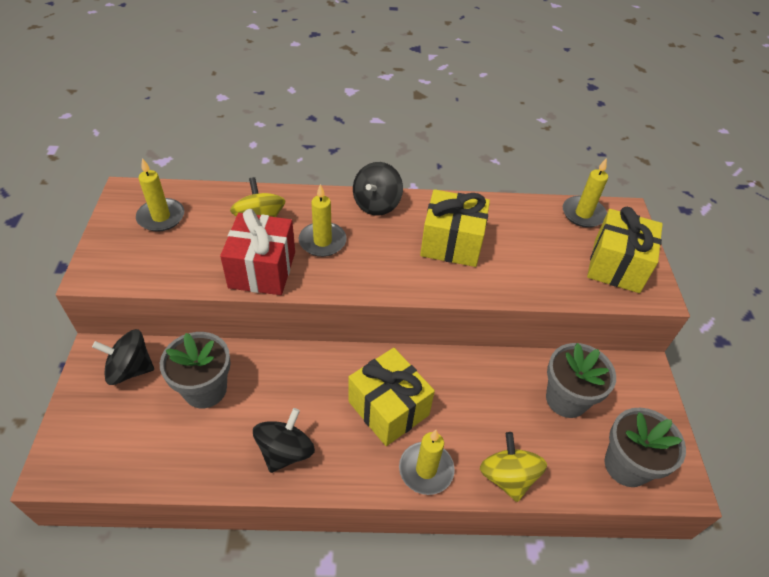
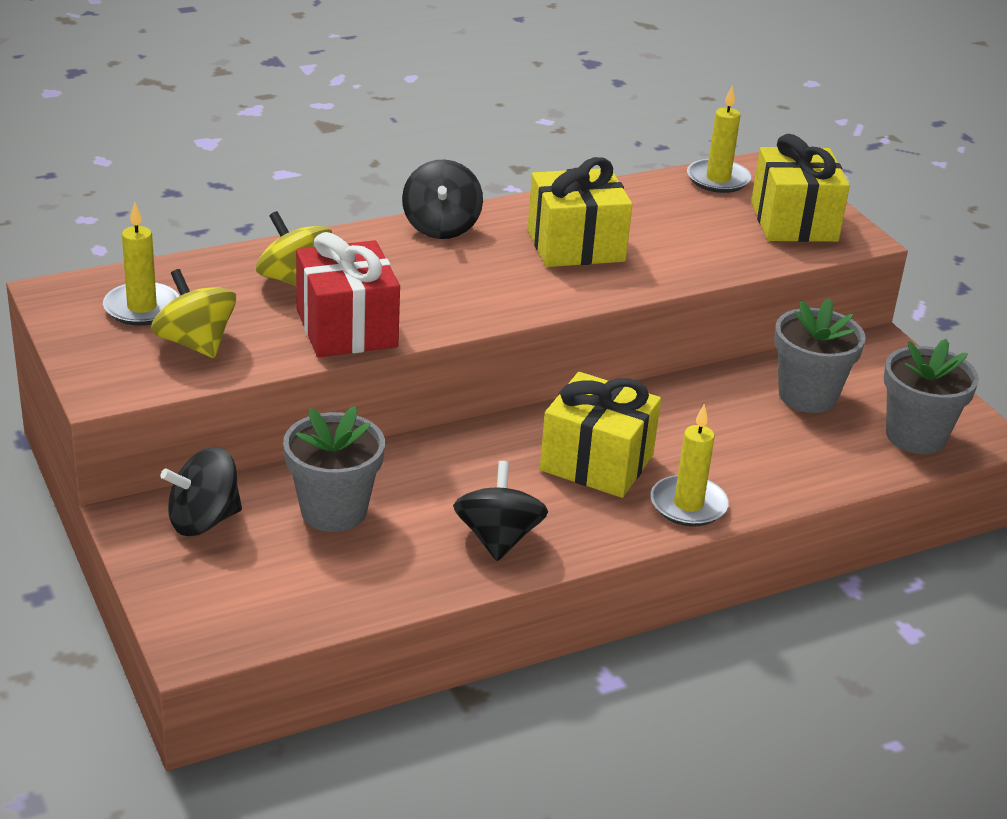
camera: 25 degrees left, 15 degrees down
(322, 241) = (402, 281): yellow candle -> none
(507, 477) = (789, 484): yellow spinning top -> yellow spinning top (195, 343)

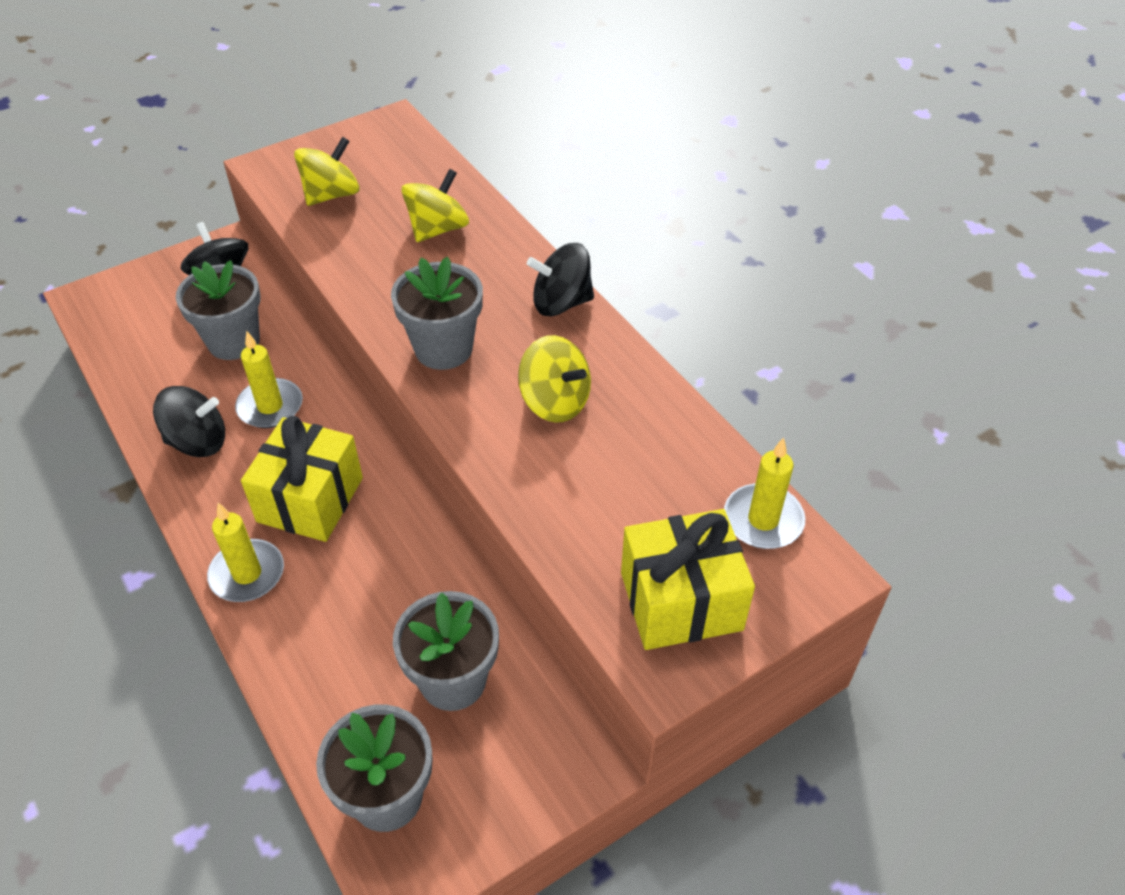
camera: 85 degrees right, 15 degrees up
(142, 308) = (378, 161): yellow candle -> yellow candle (270, 406)
(346, 328) = (366, 268): red gift -> none
(491, 293) = (443, 349): none -> grey flower pot
(575, 246) = (555, 402): yellow gift -> yellow spinning top

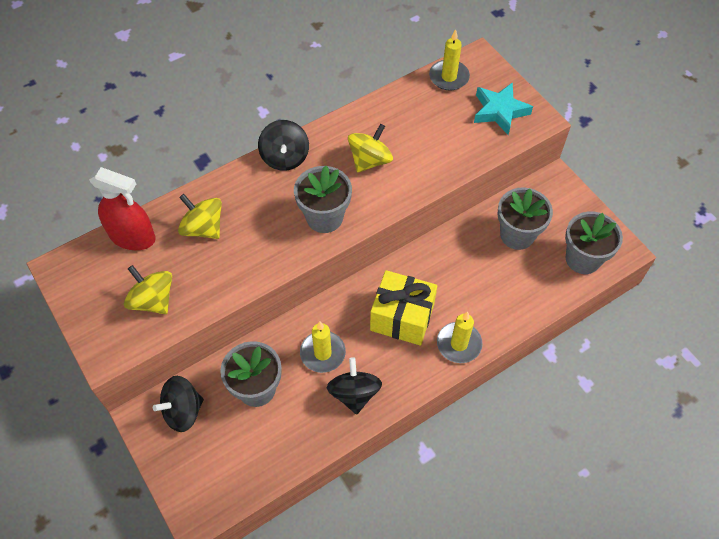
camera: 90 degrees left, 10 degrees up
(431, 171) = (132, 237): none -> red spray bottle
(681, 601) = (499, 111): yellow gift -> turquoise star

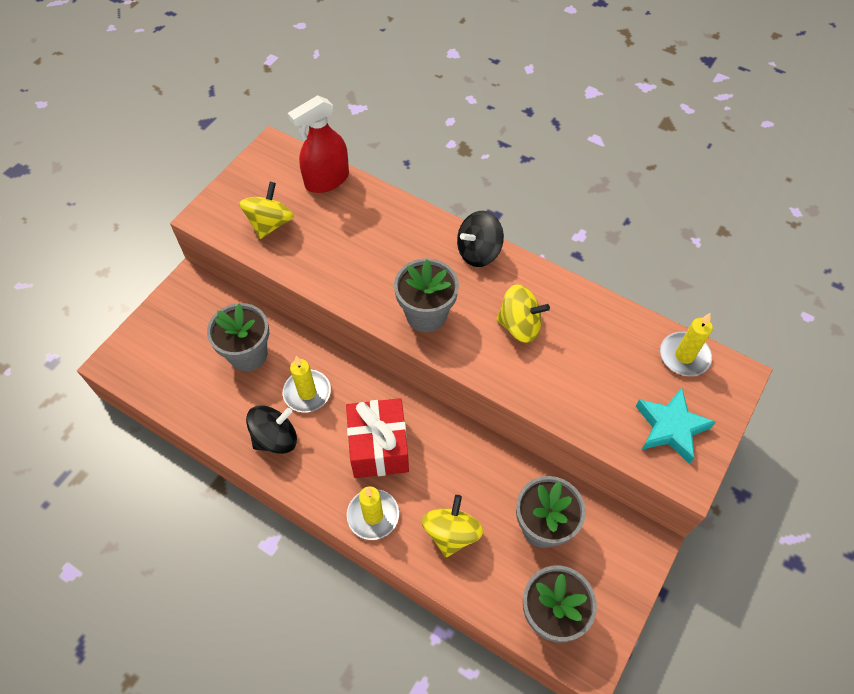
camera: 65 degrees right, 0 degrees up
(132, 237) = (327, 180): red spray bottle -> red spray bottle turned 60 degrees clockwise
(183, 411) = (204, 308): black spinning top -> none
(203, 228) = (362, 225): yellow spinning top -> yellow spinning top (451, 533)
(402, 317) = (379, 447): yellow gift -> red gift

